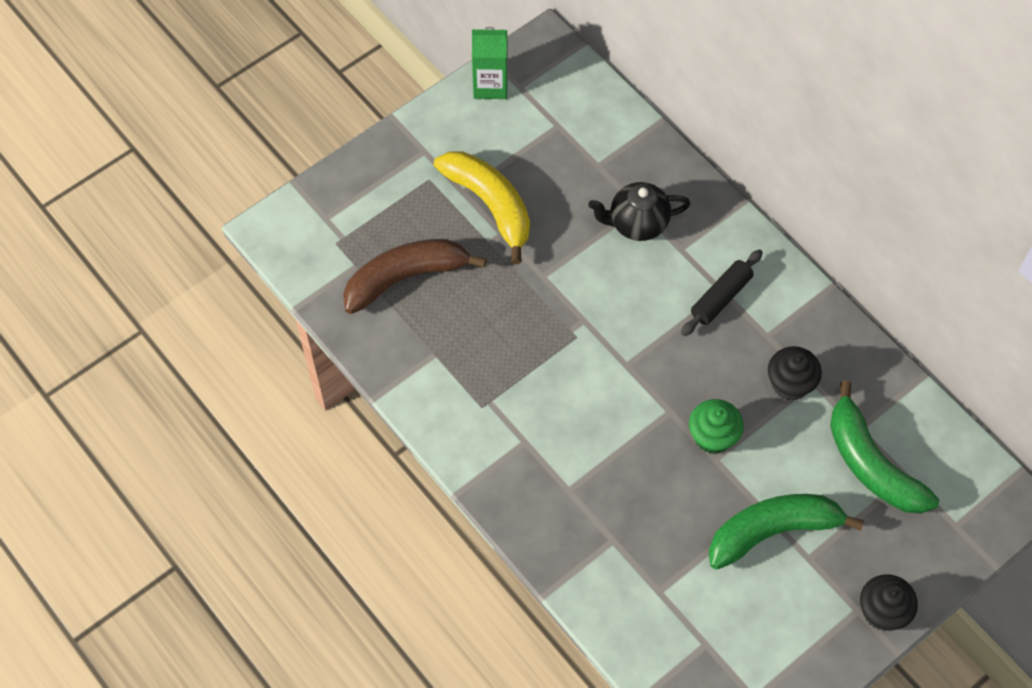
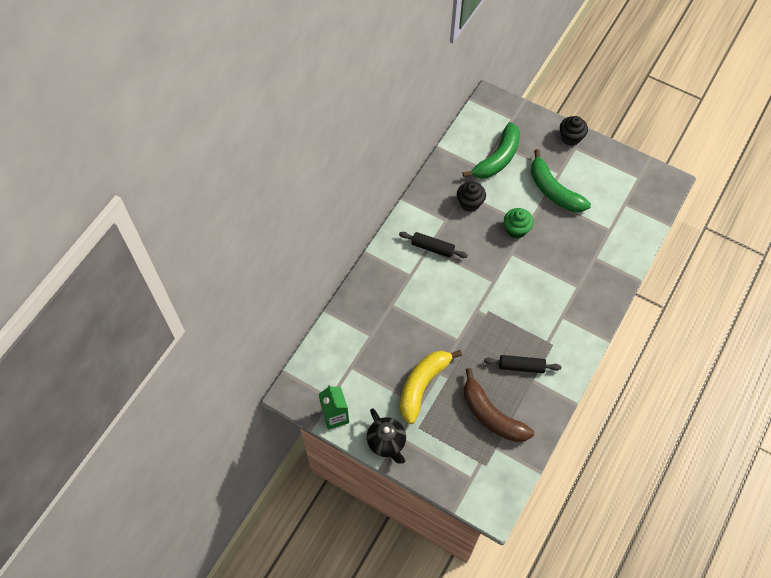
camera: 110 degrees left, 0 degrees up
(464, 347) = (521, 366): none -> black rolling pin
(637, 224) = (403, 302): black teapot -> black teapot (387, 442)

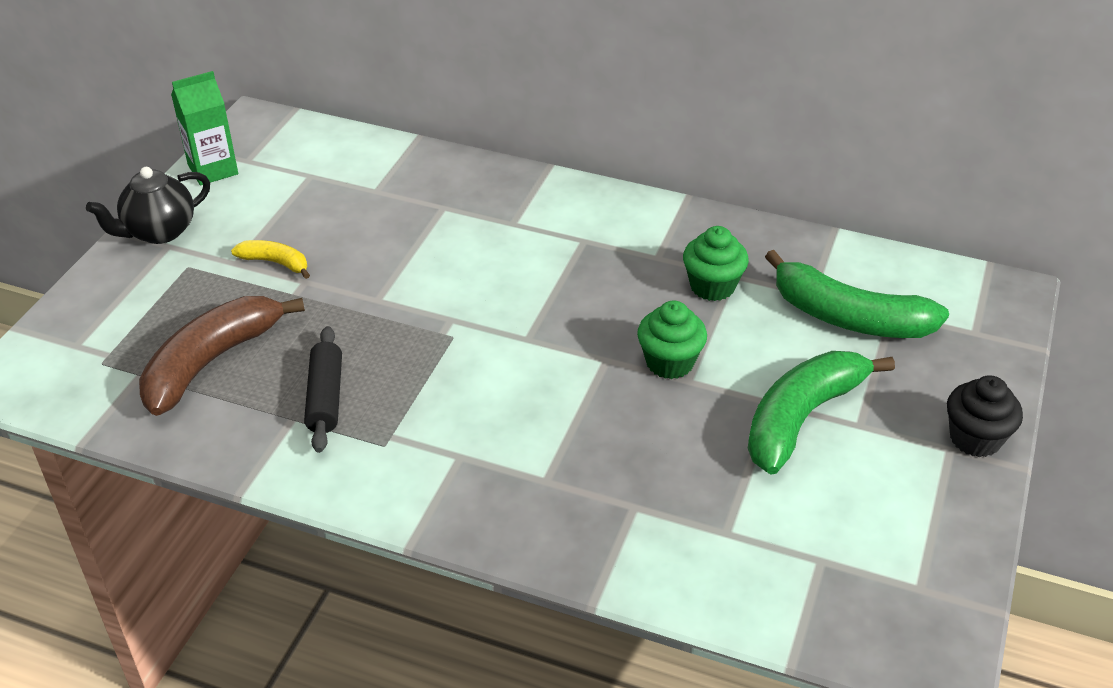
camera: 80 degrees right, 20 degrees down
(422, 385) = (275, 263): yellow banana -> yellow banana, size x0.50
(432, 248) = (585, 245): black rolling pin -> none
(470, 203) = (712, 286): black cupcake -> green cupcake

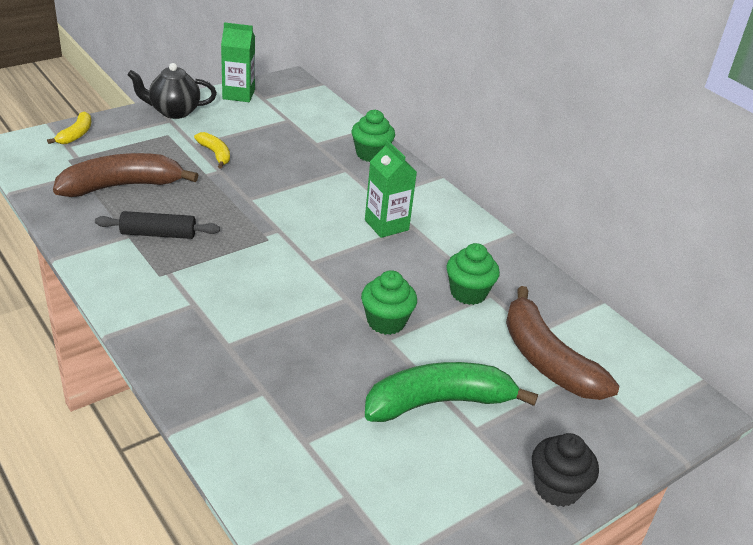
camera: 30 degrees right, 5 degrees down
(70, 325) = (76, 134): none -> yellow banana
(325, 398) = (158, 234): black rolling pin -> black rolling pin turned 60 degrees clockwise
(451, 174) = (371, 154): none -> green cupcake
(557, 252) = (386, 225): none -> green carton
(848, 317) = (546, 360): green banana -> brown banana

